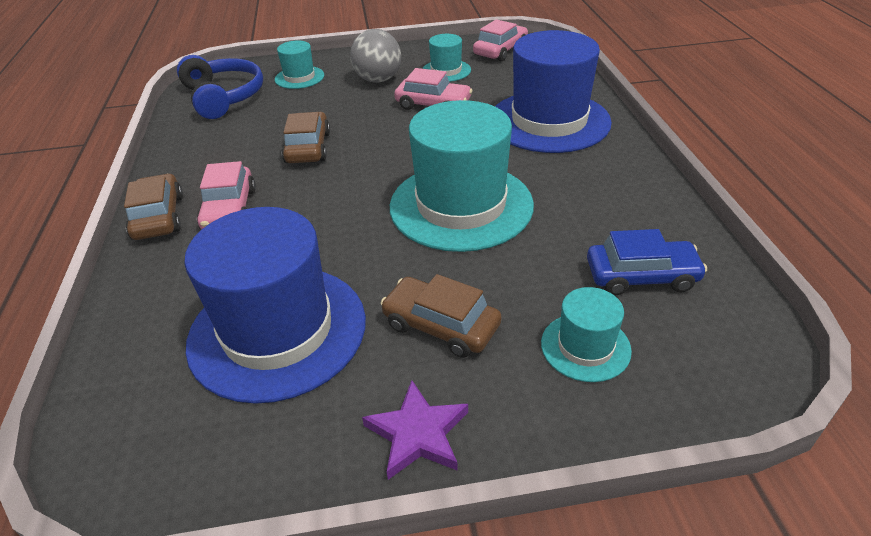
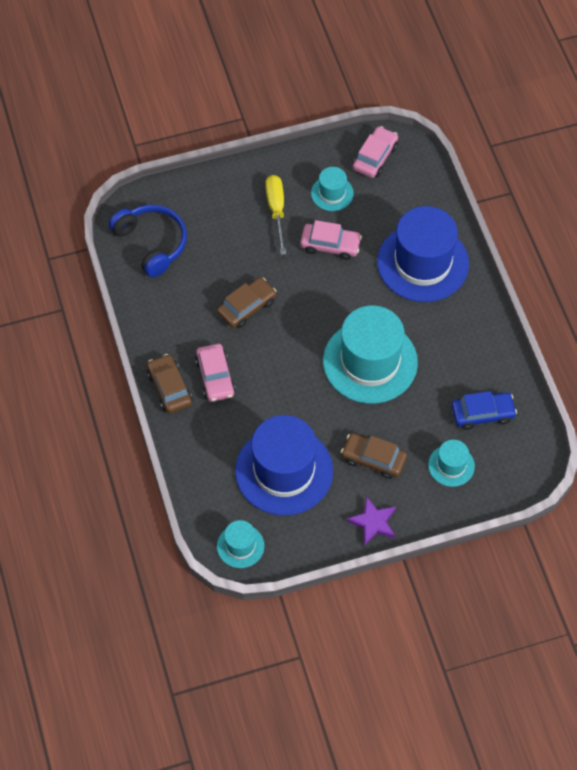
camera: 10 degrees left, 20 degrees up
(299, 77) = (206, 210): turquoise hat -> turquoise hat (240, 546)
(308, 148) = (247, 307): brown car -> brown car turned 60 degrees clockwise
(378, 80) = (276, 210): grey ball -> yellow screwdriver

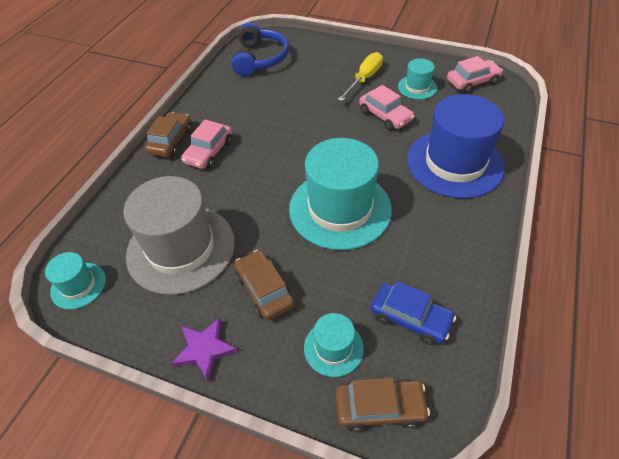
camera: 40 degrees right, 10 degrees down
(247, 307) = (281, 122): brown car -> brown car (380, 407)
(284, 471) = (181, 248): blue hat -> grey hat

